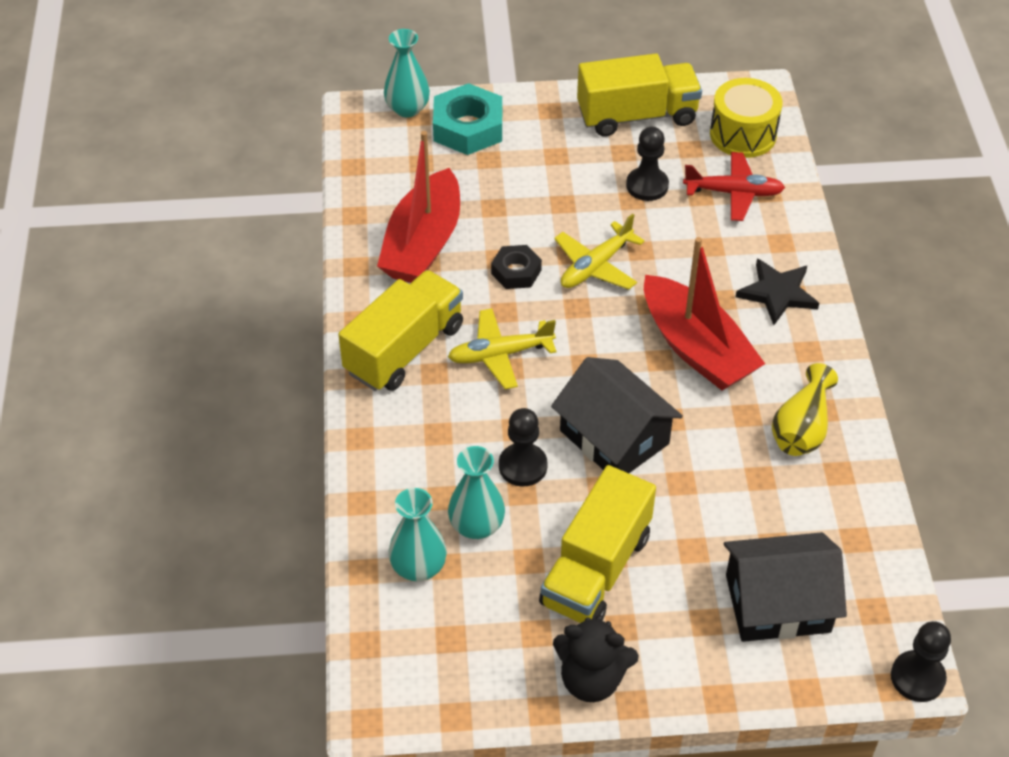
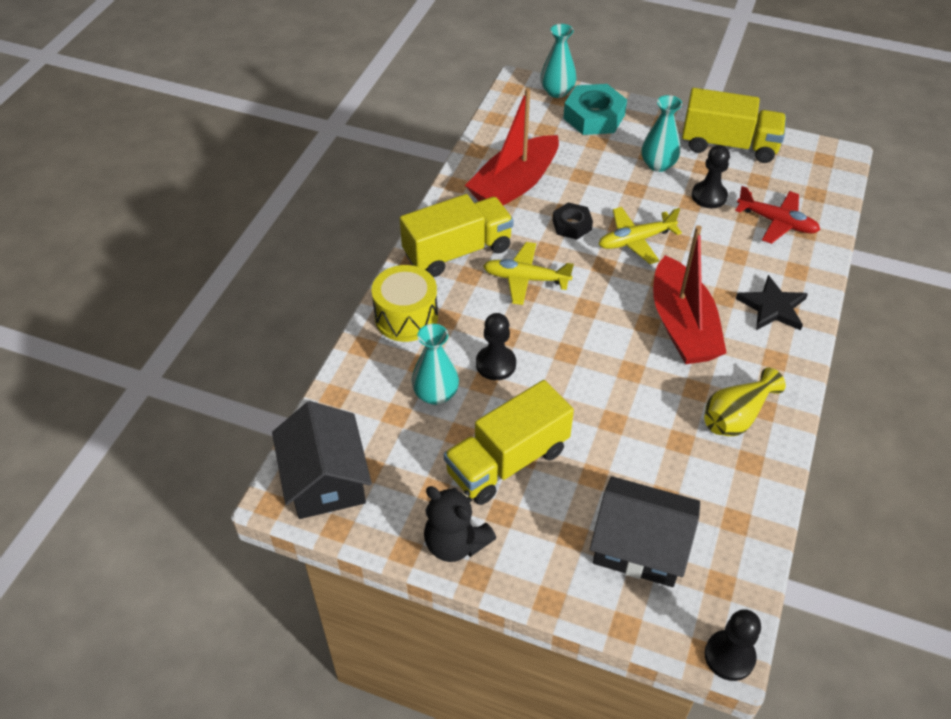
camera: 25 degrees right, 0 degrees up
(418, 567) = (375, 407): turquoise vase -> turquoise vase (658, 164)
(614, 437) = (578, 368): black house -> black house (325, 479)
(743, 134) = (808, 183): yellow drum -> yellow drum (406, 317)

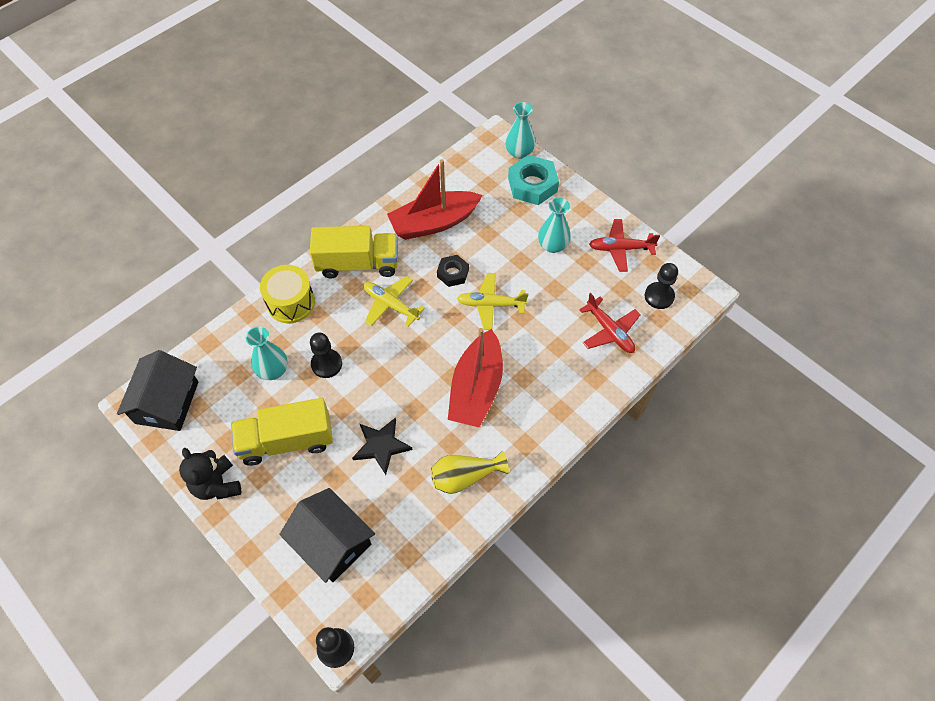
camera: 25 degrees right, 10 degrees up
(709, 196) = (572, 288): black pawn -> black pawn (659, 296)
(728, 145) = (620, 249): yellow truck -> red plane
(772, 307) = (554, 401): black star -> black star (381, 446)

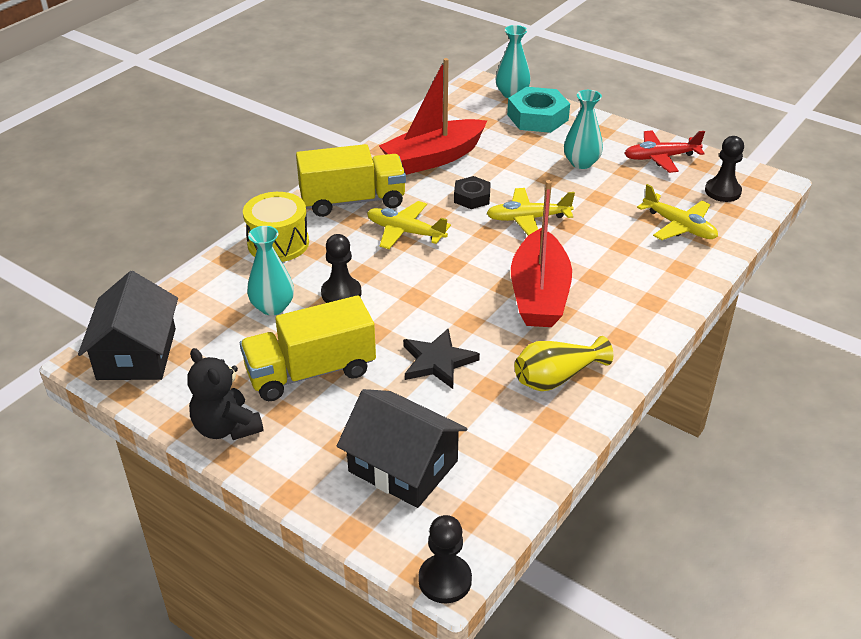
camera: 10 degrees left, 20 degrees down
(610, 331) = (679, 226): red plane -> yellow plane

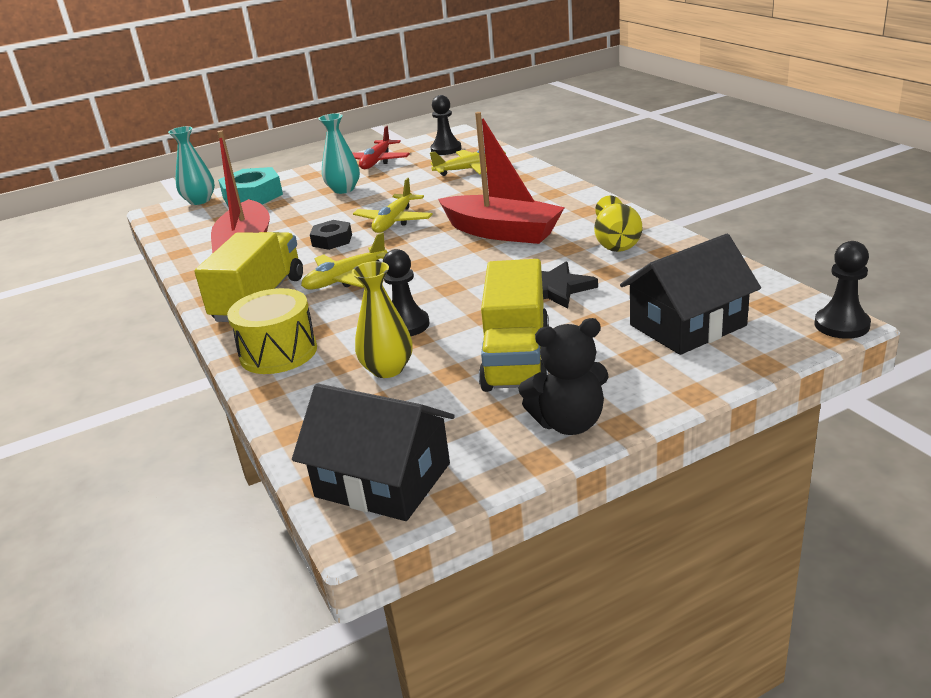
camera: 60 degrees left, 10 degrees down
(272, 307) = (387, 369): turquoise vase -> yellow vase

